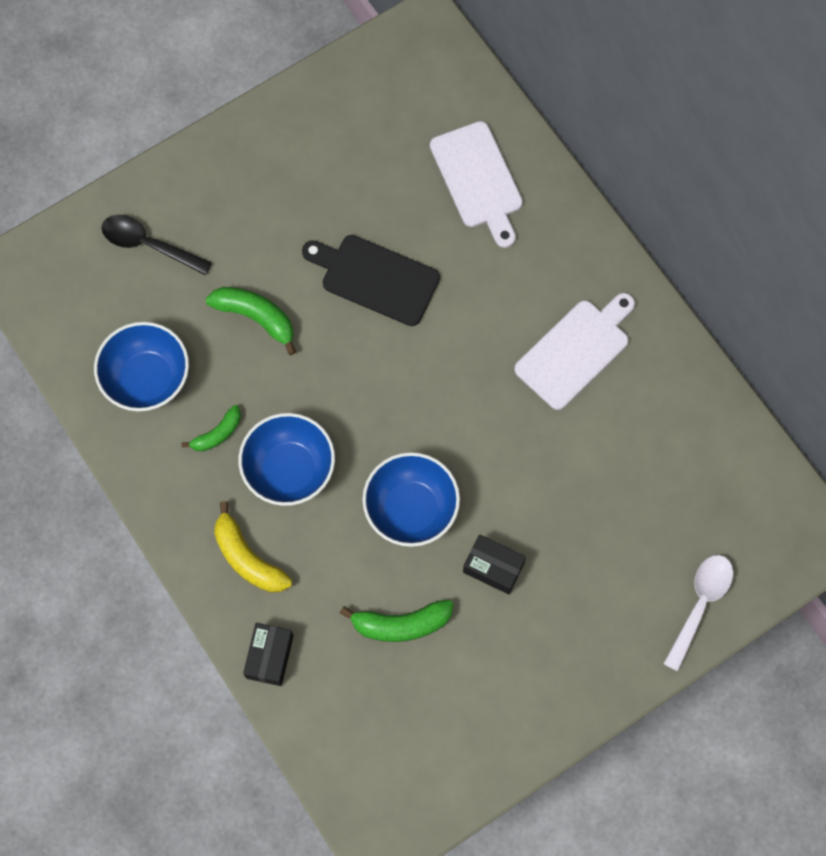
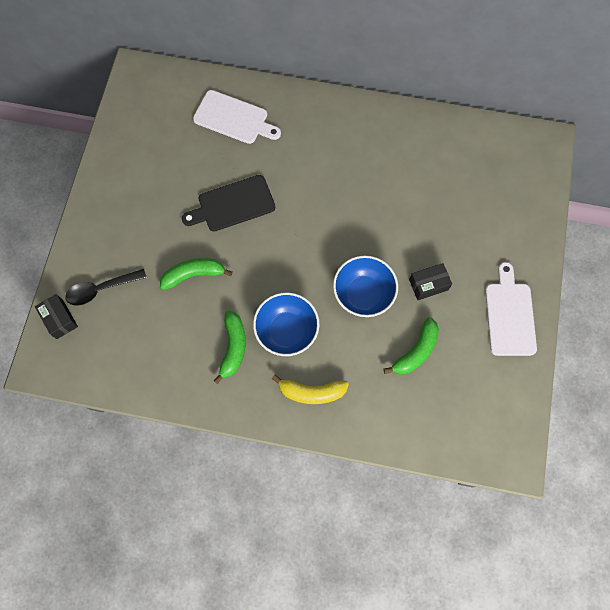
camera: 45 degrees left, 0 degrees up
(147, 379) = (169, 354): blue bowl -> none
(217, 434) = (233, 347): green banana -> green banana, size x1.58
(269, 657) = (372, 428): black box -> black box (59, 319)
(575, 351) = (359, 155): white cutting board -> white cutting board (509, 315)
(700, 604) = (531, 215): white spoon -> none

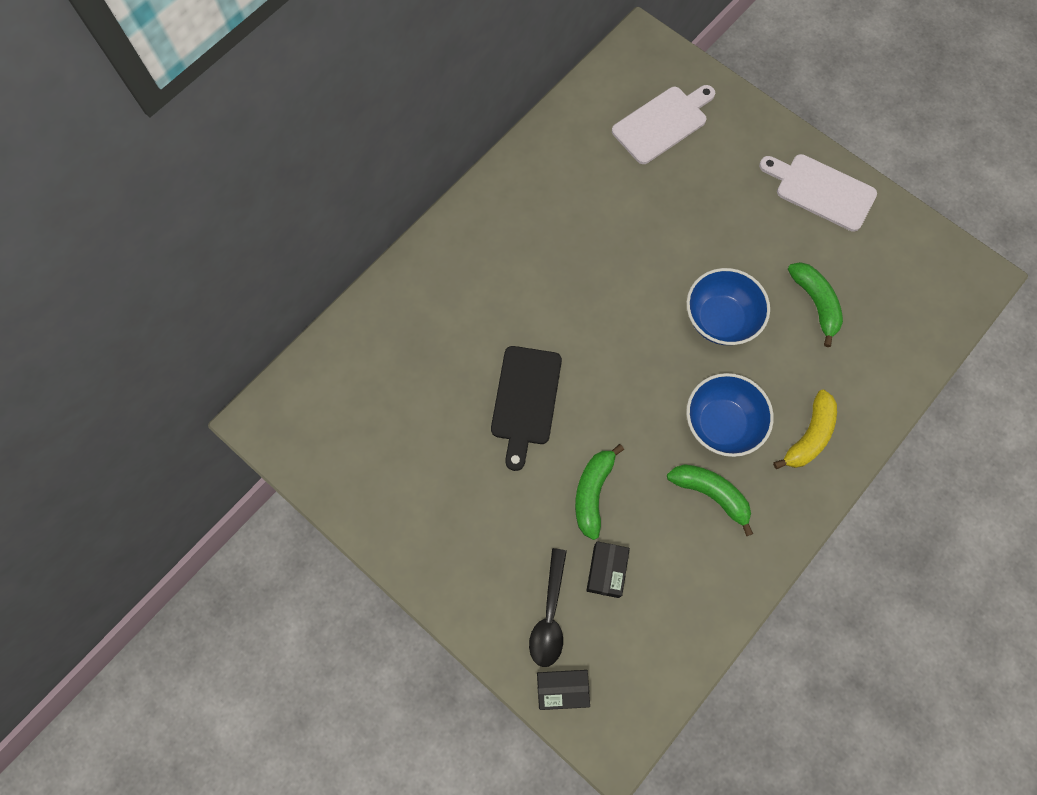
camera: 60 degrees left, 0 degrees up
(234, 118) = (408, 339): white cutting board -> white cutting board (662, 123)
(428, 285) = (744, 248): black box -> black box (606, 571)

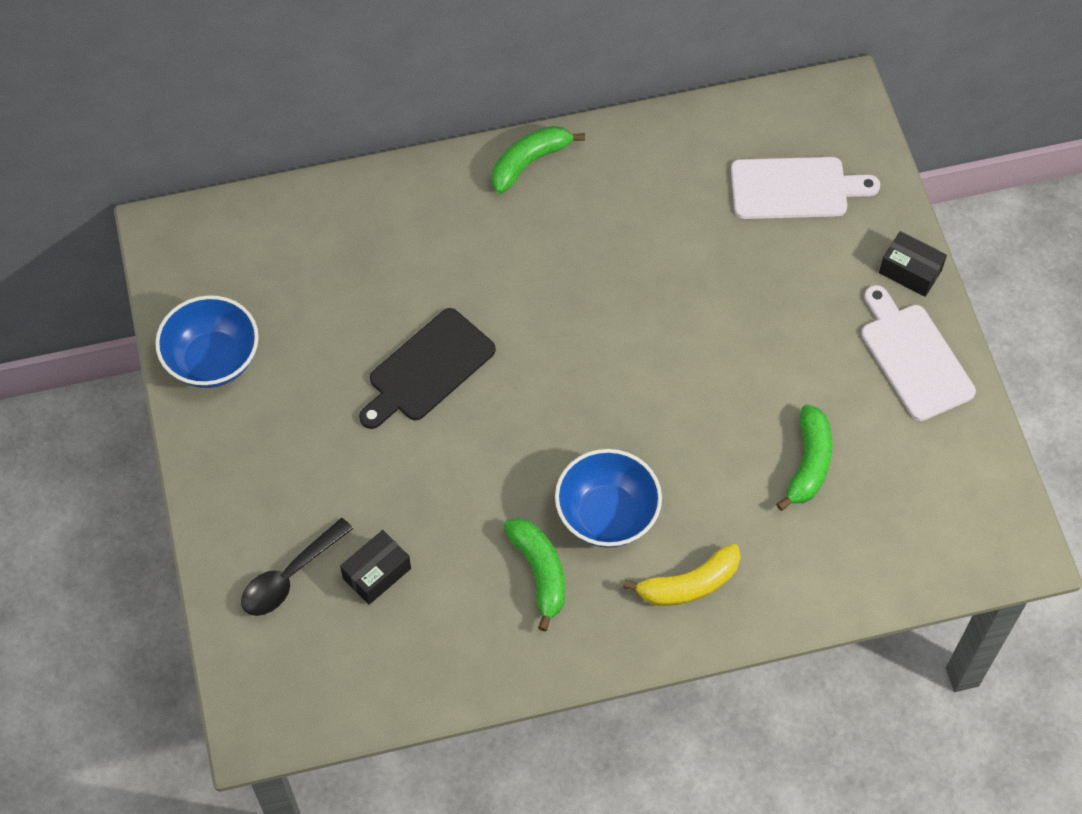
camera: 35 degrees right, 10 degrees down
(562, 689) = (248, 647): black box -> black box (910, 271)
(593, 492) = (423, 494): green banana -> green banana (529, 162)
(720, 319) = (691, 416): blue bowl -> blue bowl (213, 360)

